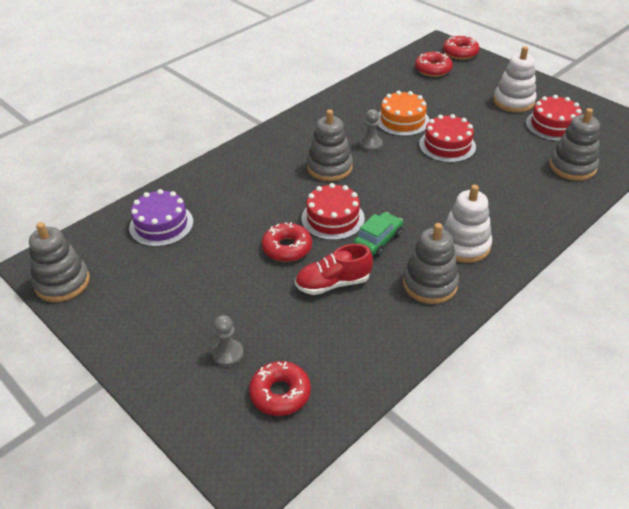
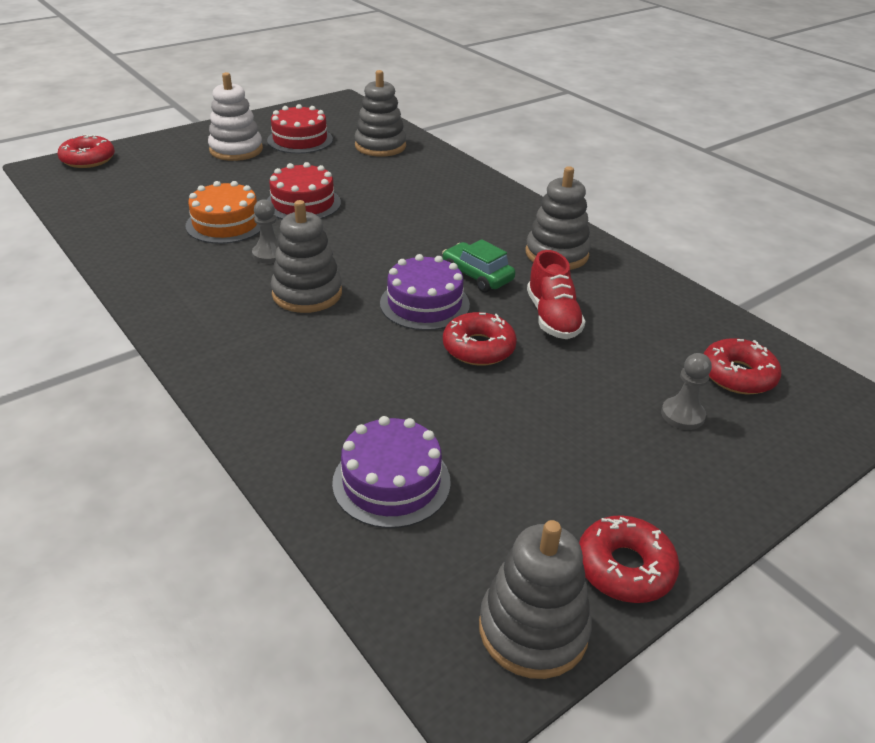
camera: 85 degrees left, 5 degrees down
(332, 218) = (424, 304): red cake -> purple cake
(433, 69) = (113, 183): red donut -> red donut (624, 567)
(464, 245) = (495, 224): white stacking toy -> none

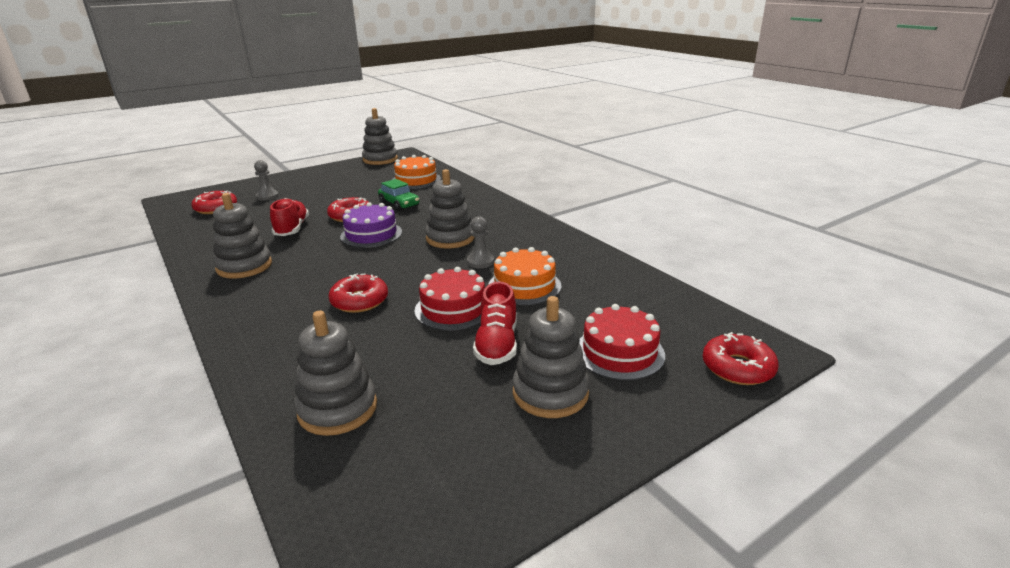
camera: 175 degrees left, 10 degrees down
(236, 150) = (550, 393): white stacking toy -> grey stacking toy
(267, 176) = (497, 344): none -> red shoe
(300, 140) = (459, 421): red cake -> red cake (619, 352)
(391, 482) = (416, 180): purple cake -> orange cake
(477, 276) = (323, 250): green car -> green car (399, 204)
(624, 567) = (340, 167): red donut -> red donut (359, 301)

